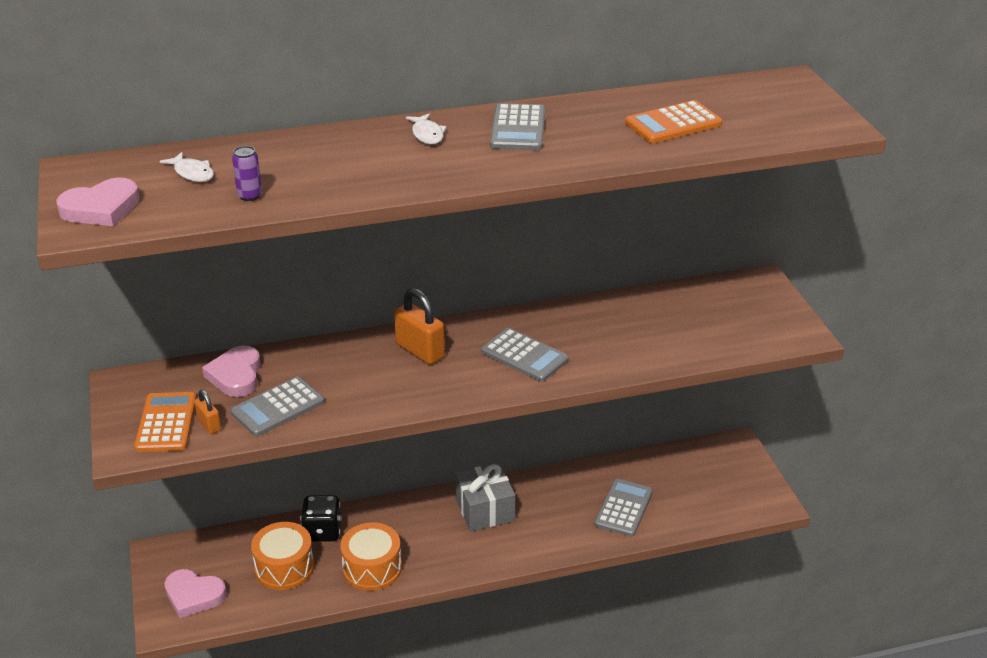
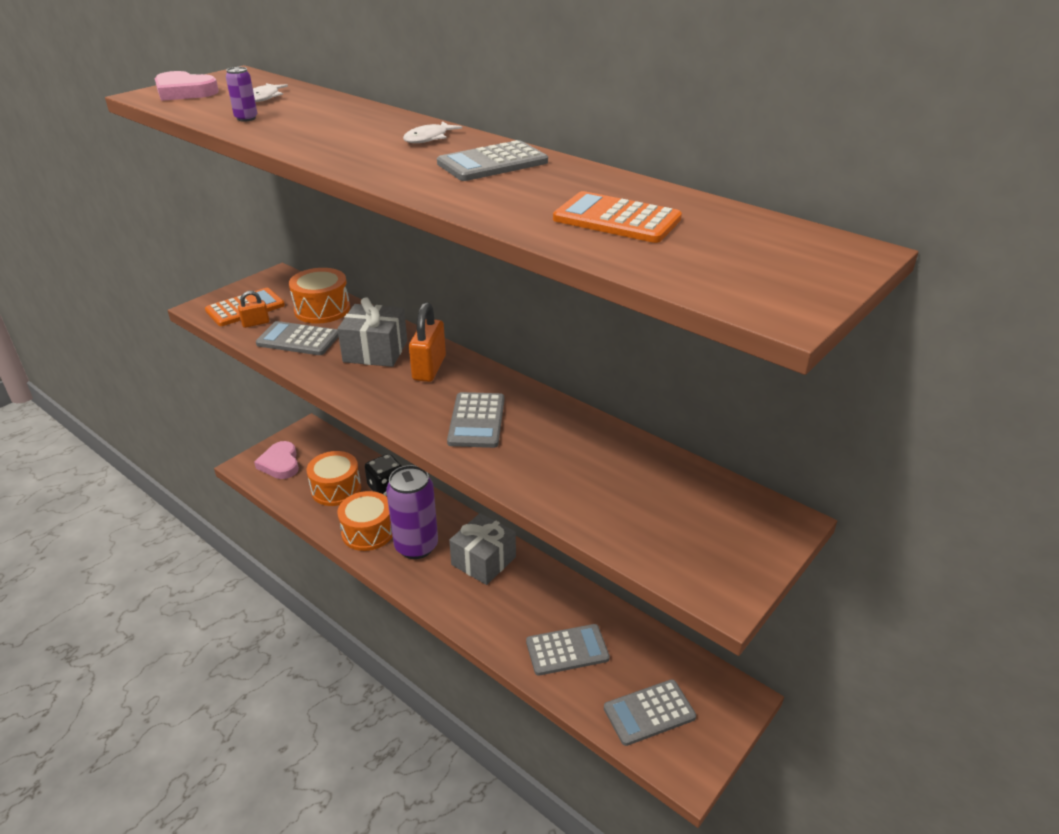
camera: 55 degrees right, 0 degrees up
(209, 425) = (255, 323): orange padlock -> orange padlock turned 45 degrees clockwise
(236, 375) = (322, 309): pink heart -> orange drum
(356, 369) = (375, 351): none -> grey gift
(425, 544) = (416, 546): none -> purple can
(713, 495) = (649, 713): none -> grey calculator

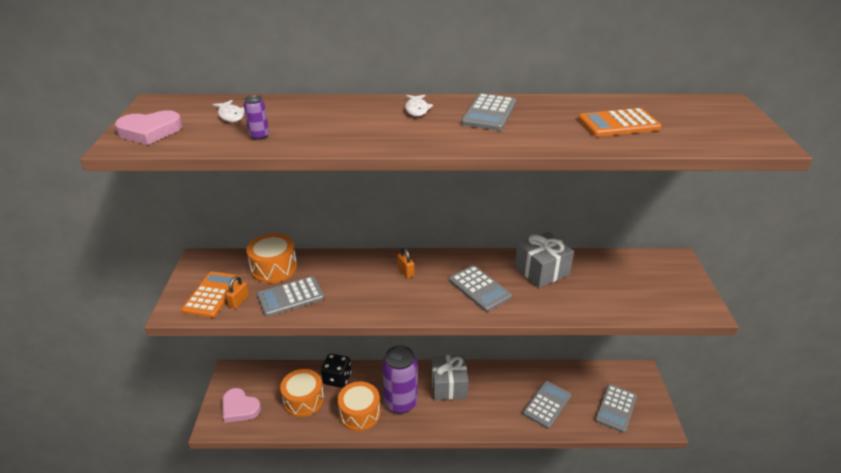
camera: 40 degrees left, 0 degrees up
(375, 351) = (356, 278): grey gift -> grey gift (541, 270)
(429, 368) = (405, 272): orange padlock -> orange padlock, size x0.55

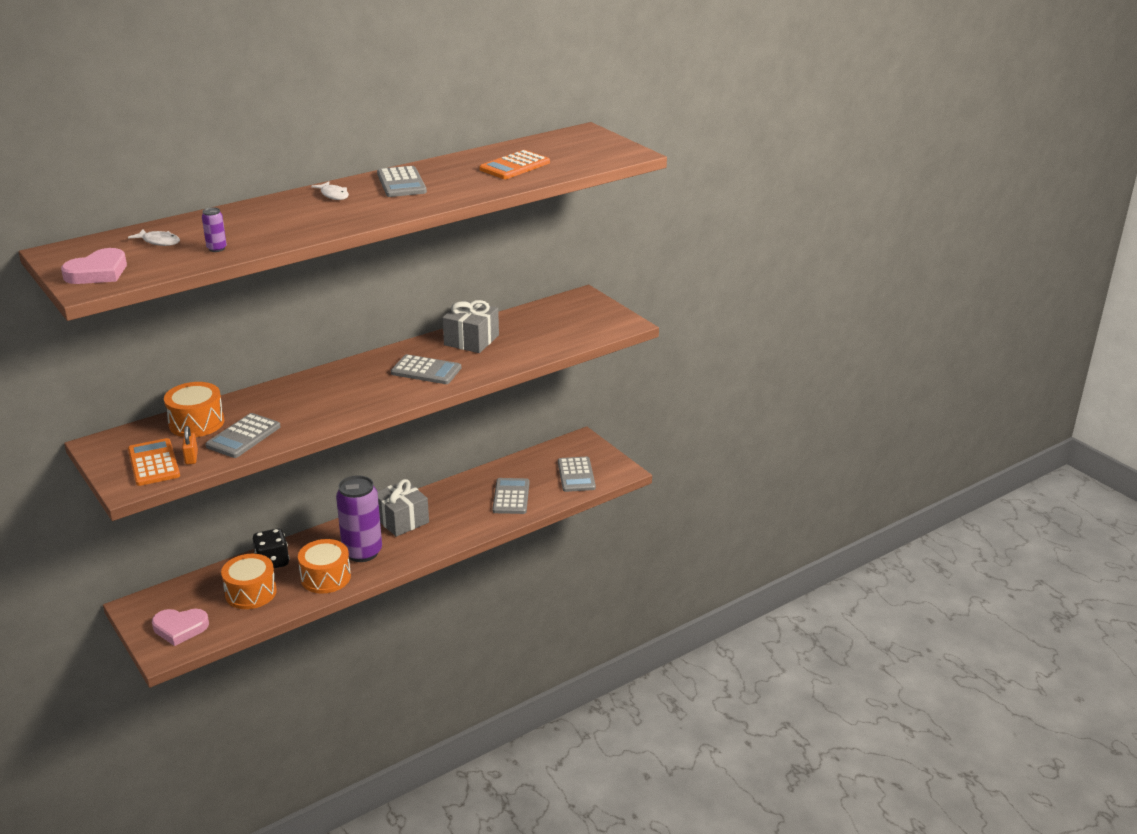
camera: 35 degrees left, 5 degrees down
(405, 272) = (341, 381): orange padlock -> none

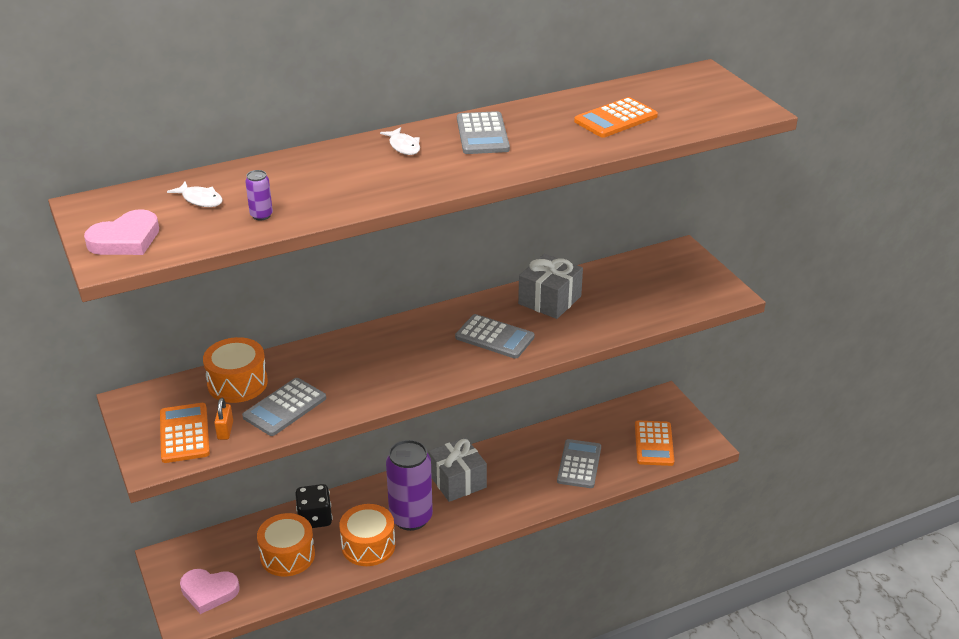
camera: 10 degrees right, 5 degrees up
(576, 475) = (654, 444): grey calculator -> orange calculator

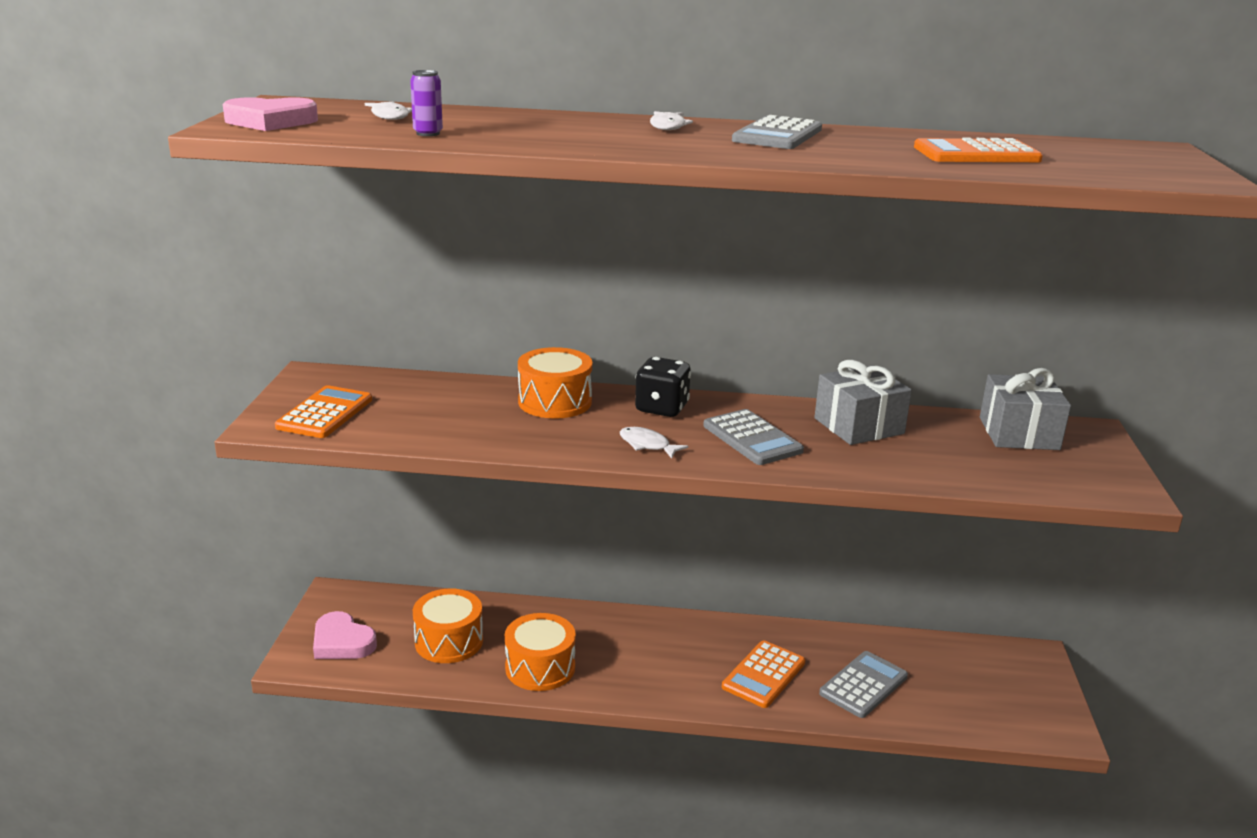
camera: 30 degrees right, 10 degrees down
(225, 430) = (365, 424): orange padlock -> none
(237, 383) = (426, 392): orange drum -> orange drum (555, 402)
(285, 407) = (446, 425): grey calculator -> none
(315, 518) = (508, 618): black dice -> black dice (661, 408)
(411, 518) = (611, 659): purple can -> none
(435, 370) = (647, 445): none -> white fish
(457, 481) = (696, 644): grey gift -> grey gift (1019, 433)
(654, 444) = (985, 701): orange calculator -> orange calculator (764, 675)

